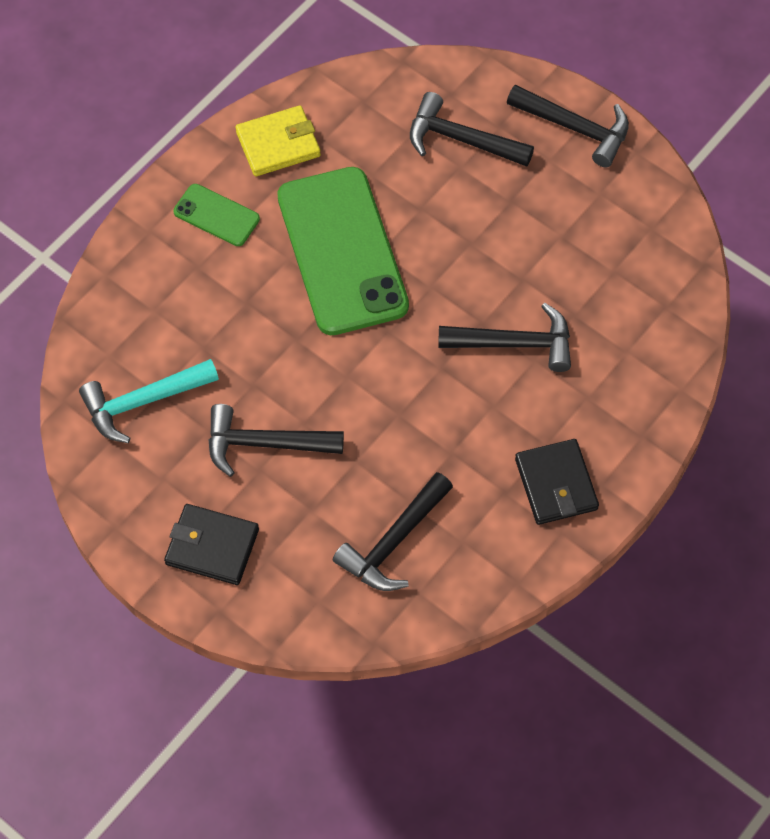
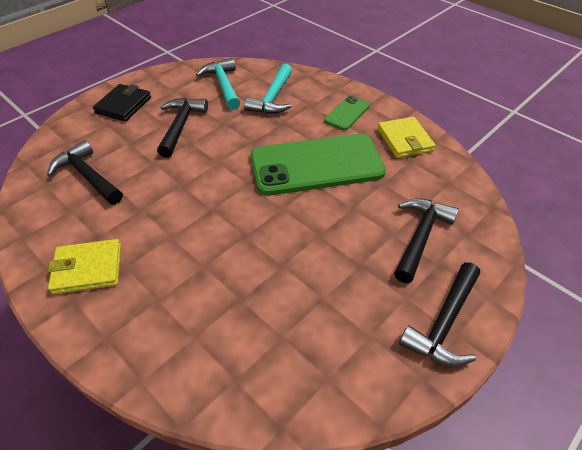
camera: 95 degrees right, 15 degrees down
(179, 321) = (273, 98): none -> turquoise hammer
(515, 343) = (221, 255): black hammer -> none
(556, 484) = (87, 269): black wallet -> yellow wallet

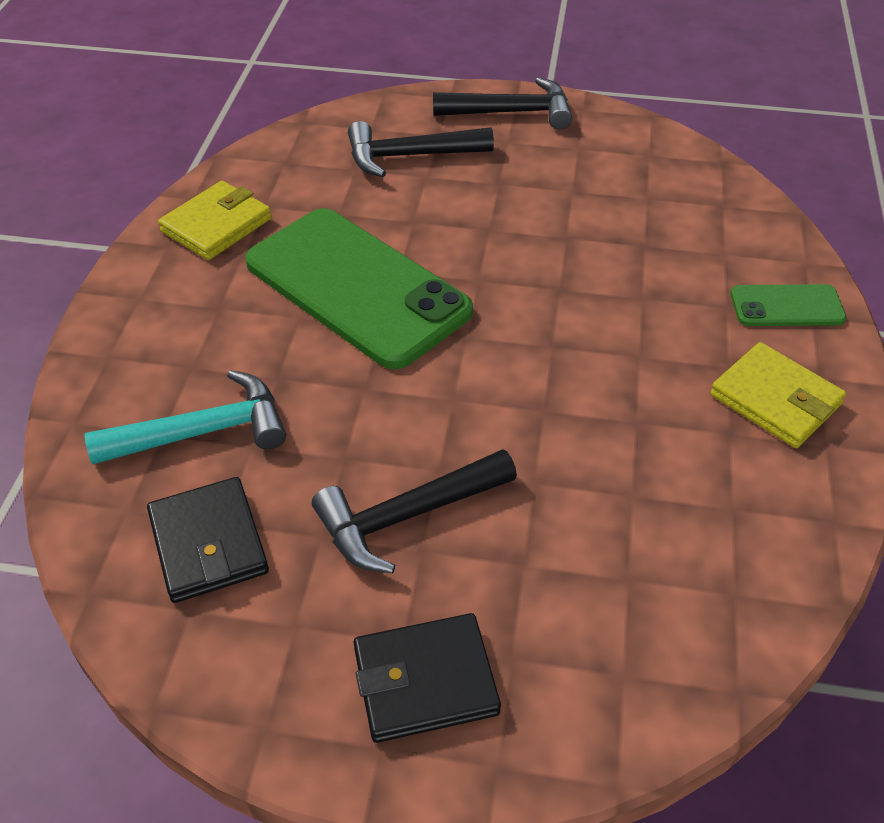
camera: 125 degrees left, 0 degrees up
(87, 176) = (655, 551): black hammer -> none
(223, 85) = (208, 543): turquoise hammer -> black wallet
(347, 113) = (185, 311): green phone -> green phone (787, 306)

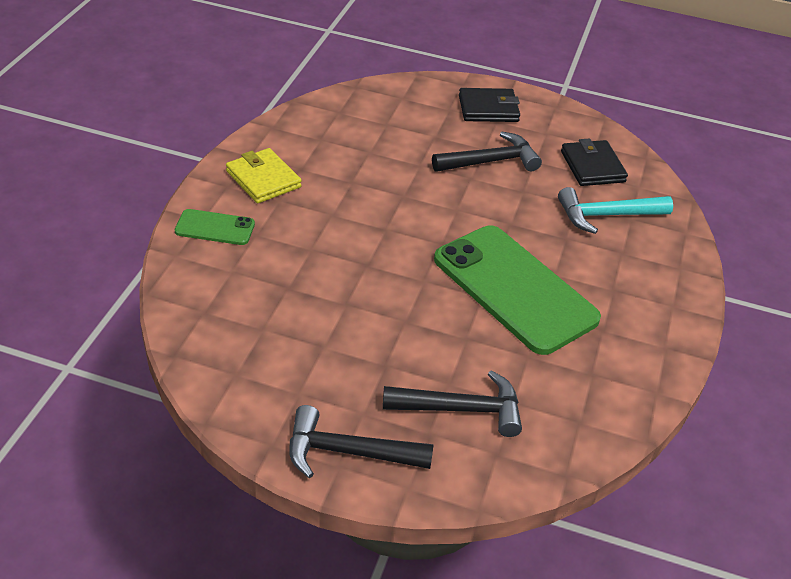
camera: 175 degrees left, 5 degrees down
(217, 225) = (629, 360): yellow wallet -> none

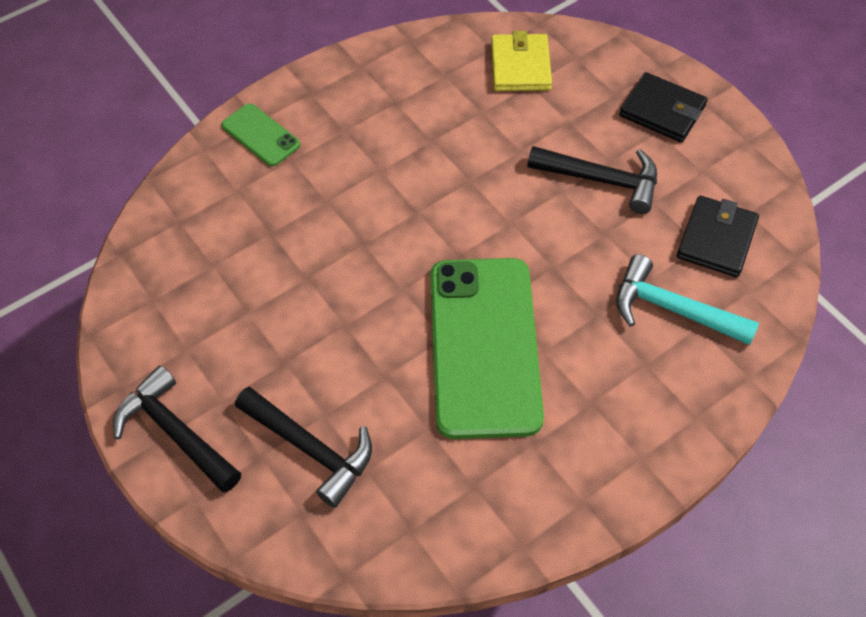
camera: 40 degrees right, 15 degrees up
(263, 179) = (349, 99): yellow wallet -> yellow wallet (520, 66)

